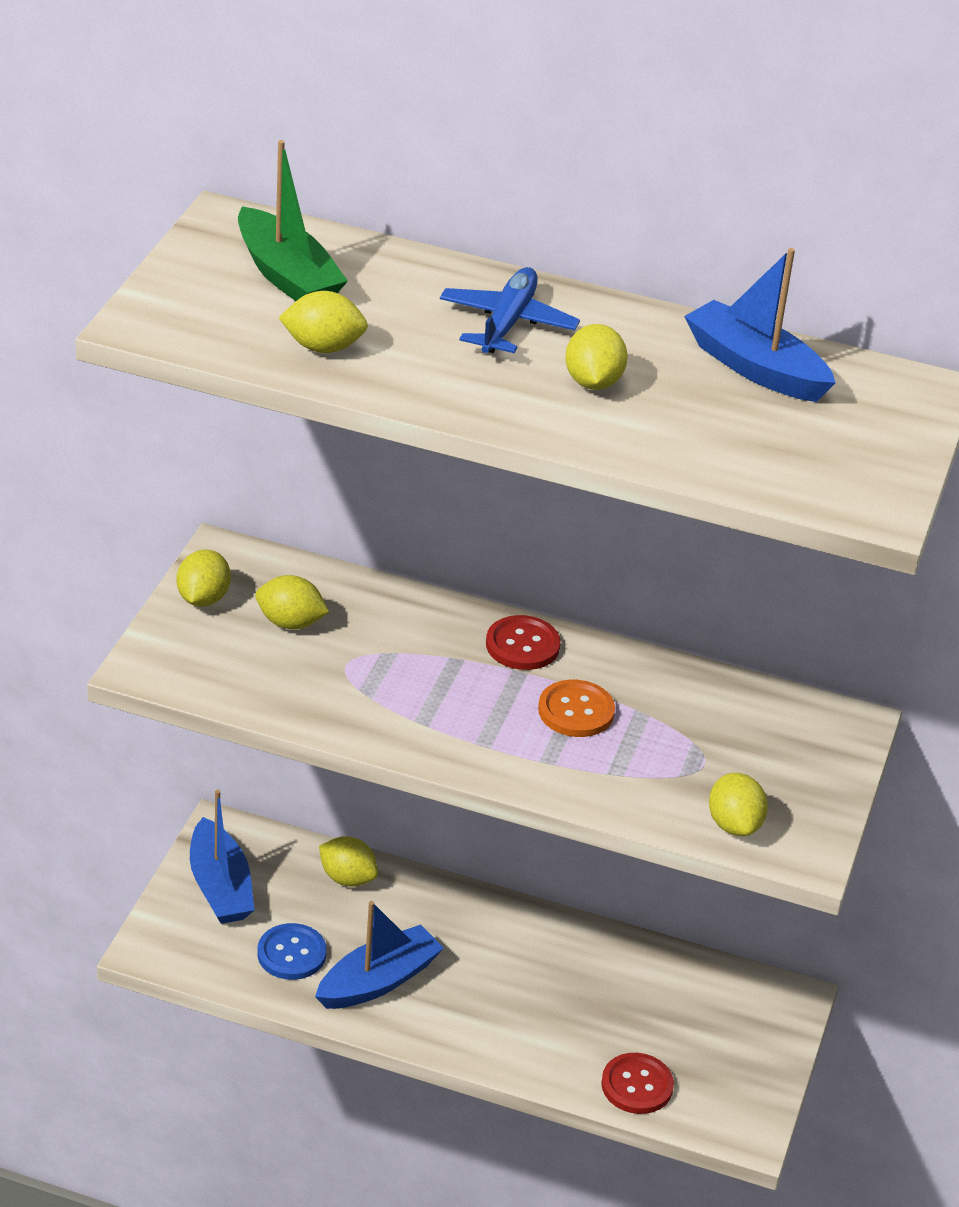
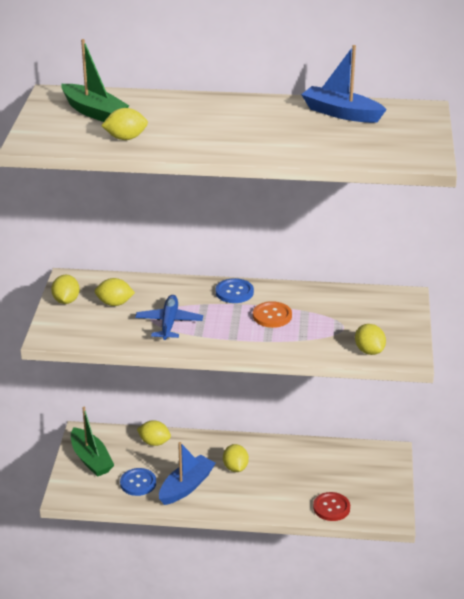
camera: 10 degrees left, 5 degrees down
(220, 887) = (91, 459): blue boat -> green boat
(507, 323) = (212, 114): blue plane -> blue plane (169, 323)
(522, 645) = (234, 292): red button -> blue button
(593, 382) = (266, 131): yellow lemon -> yellow lemon (235, 468)

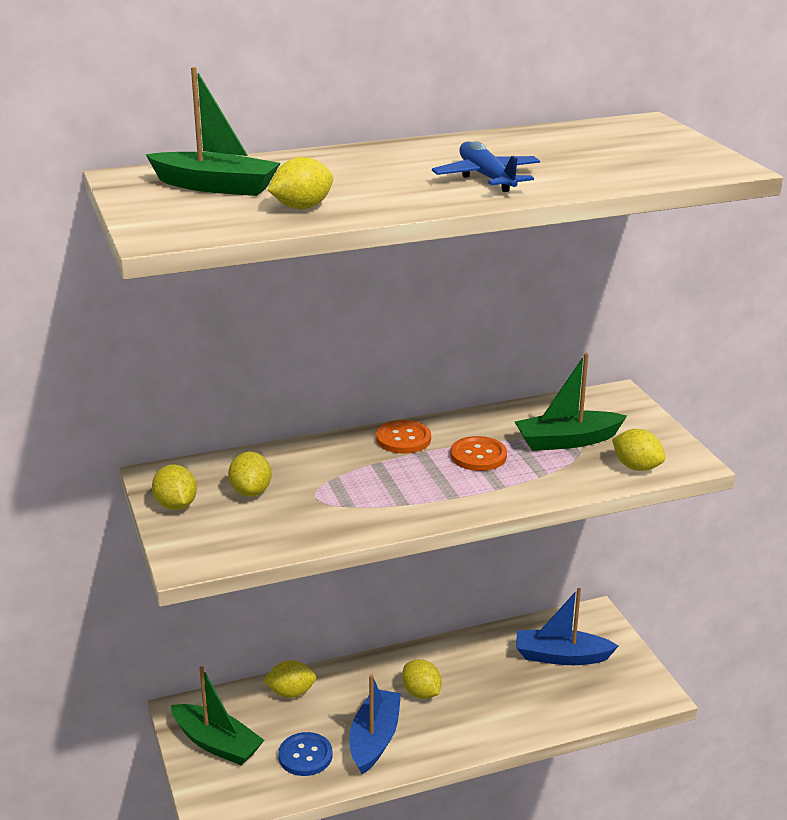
camera: 25 degrees left, 5 degrees down
(114, 303) = (251, 492): yellow lemon -> yellow lemon turned 75 degrees counterclockwise
(169, 323) = (350, 498): blue plane -> blue plane (486, 178)
(234, 292) = (403, 439): blue button -> orange button
(331, 507) = (577, 706): red button -> none
(339, 321) = (567, 441): none -> green boat
(341, 113) = (555, 140): blue boat -> blue boat (561, 656)

